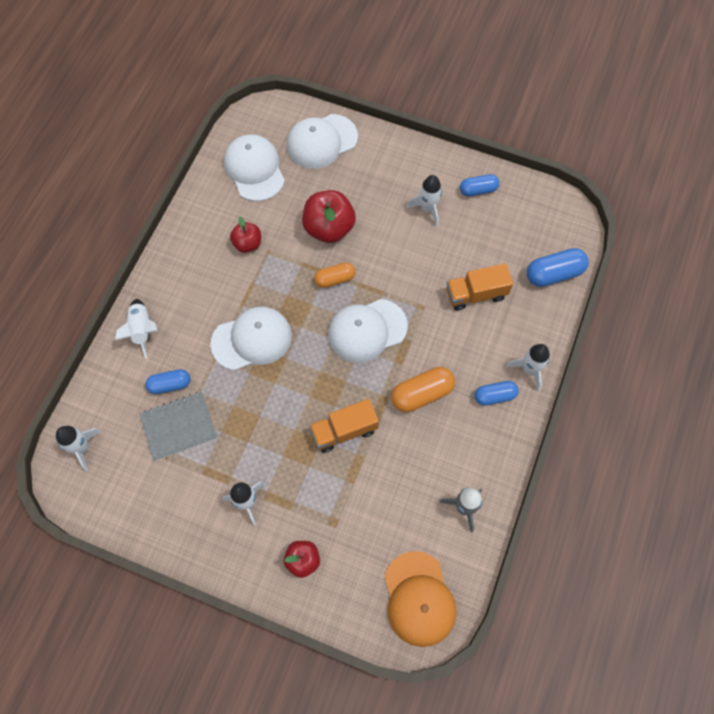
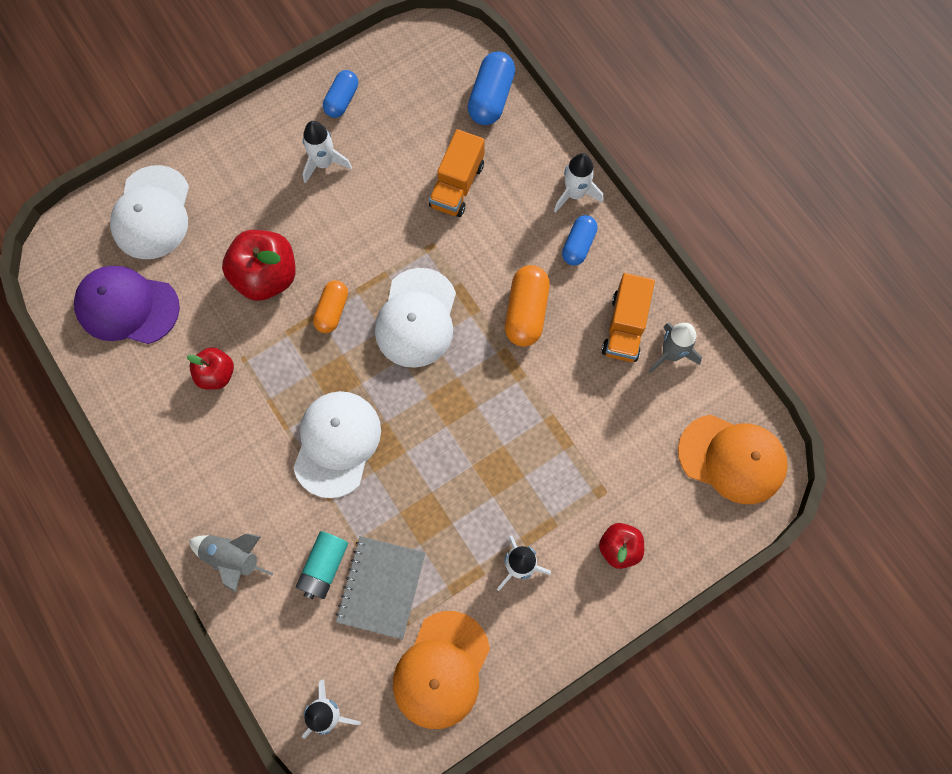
camera: 55 degrees left, 5 degrees up
(142, 330) = (233, 558): white rocket -> grey rocket
(150, 498) = (441, 670): none -> orange cap
(170, 384) = (324, 567): blue capsule -> turquoise battery
(254, 169) = (127, 306): white cap -> purple cap
(344, 430) = (510, 415): orange truck -> orange truck (625, 327)

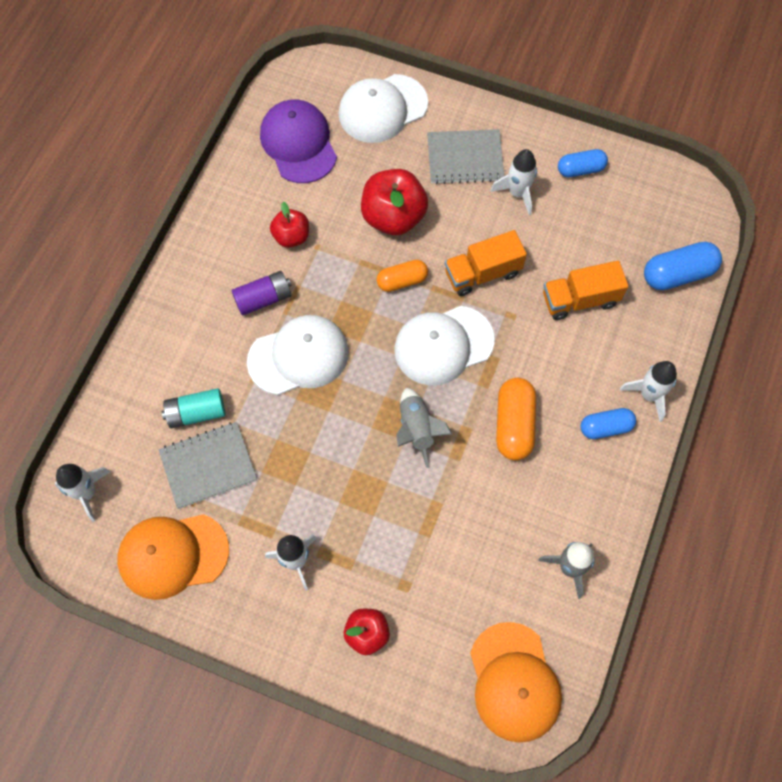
camera: 55 degrees right, 5 degrees down
(233, 558) = (160, 345): grey rocket -> grey rocket (417, 429)
(257, 181) = (465, 158): none -> grey notebook
(258, 438) = (263, 298): none -> purple battery
(526, 312) = (514, 424): orange capsule -> orange capsule turned 60 degrees counterclockwise
(625, 327) = (563, 513): orange truck -> orange truck (482, 273)

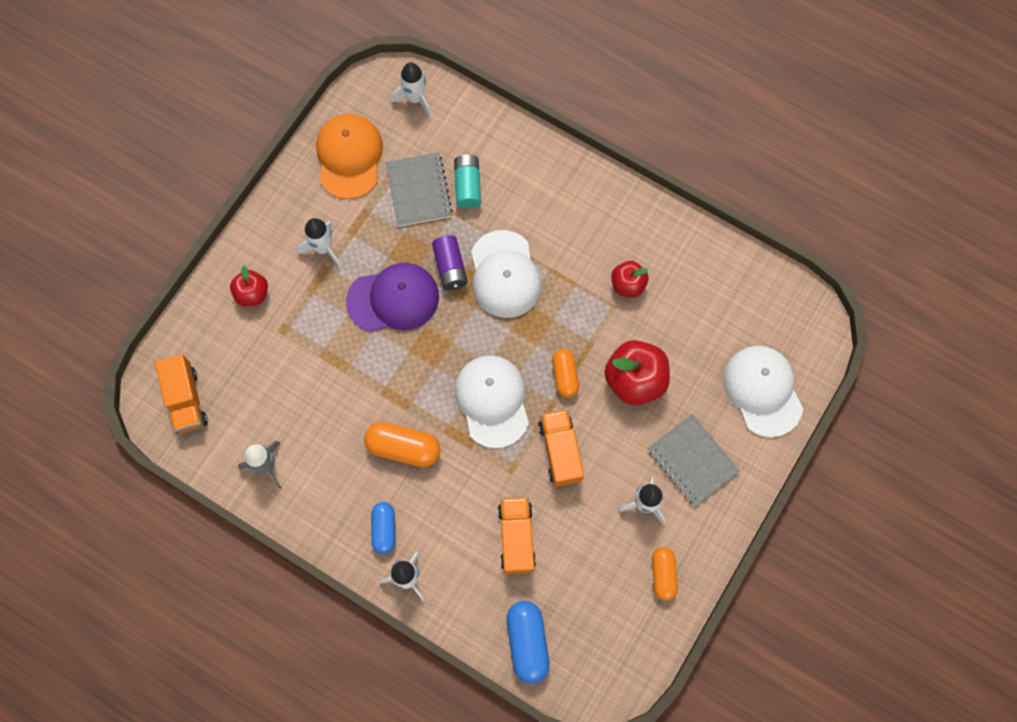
camera: 100 degrees right, 5 degrees up
(263, 298) = (567, 252): purple battery -> purple battery (450, 267)
(298, 143) = (731, 305): purple cap -> purple cap (393, 299)
(417, 429) = (416, 363): grey rocket -> none
(465, 158) = (692, 461): grey notebook -> grey notebook turned 45 degrees counterclockwise
(514, 682) = (186, 400): orange cap -> orange truck
(580, 169) = (663, 575): blue capsule -> orange capsule

